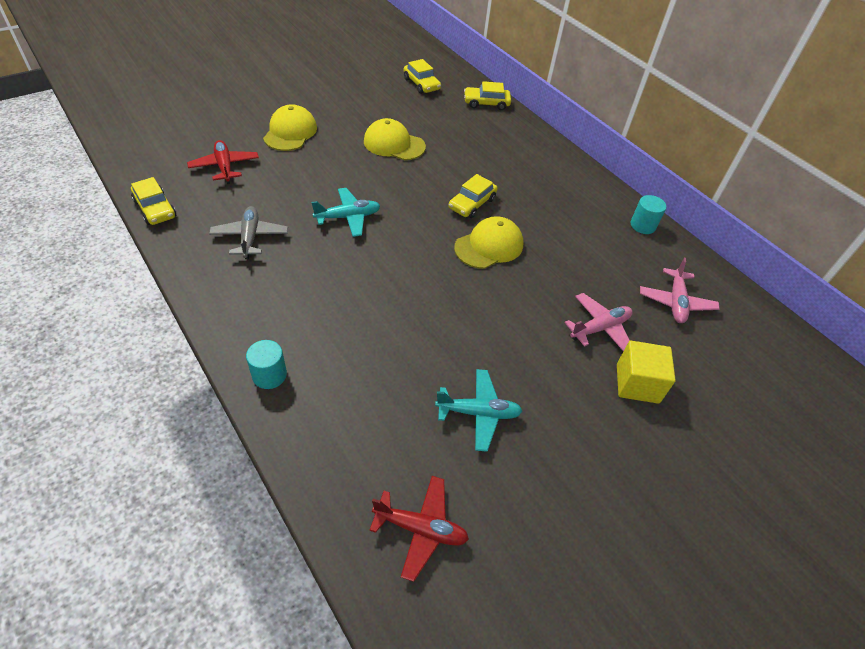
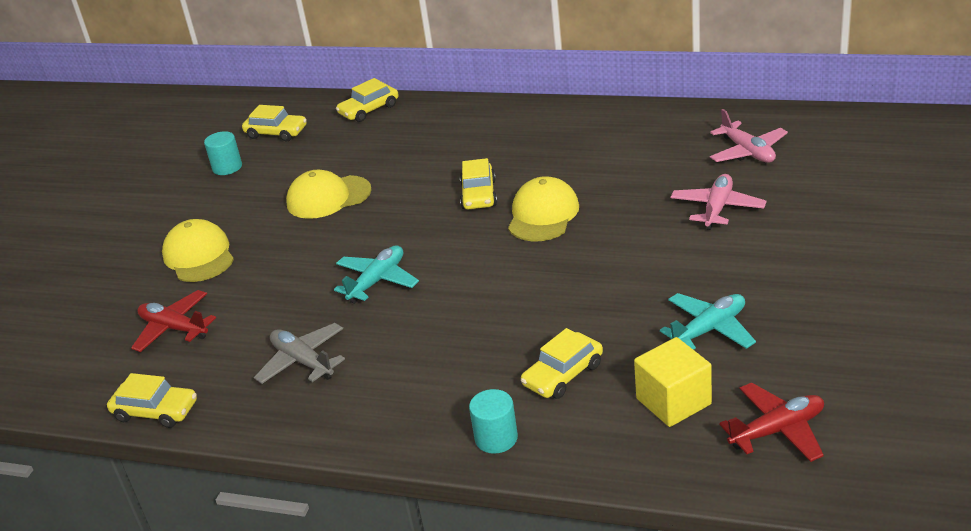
camera: 30 degrees left, 15 degrees down
(357, 366) = (563, 374): none -> yellow car
(637, 383) = (795, 224): yellow cube -> yellow cube (673, 401)
(643, 225) = (648, 116): turquoise cylinder -> turquoise cylinder (227, 167)

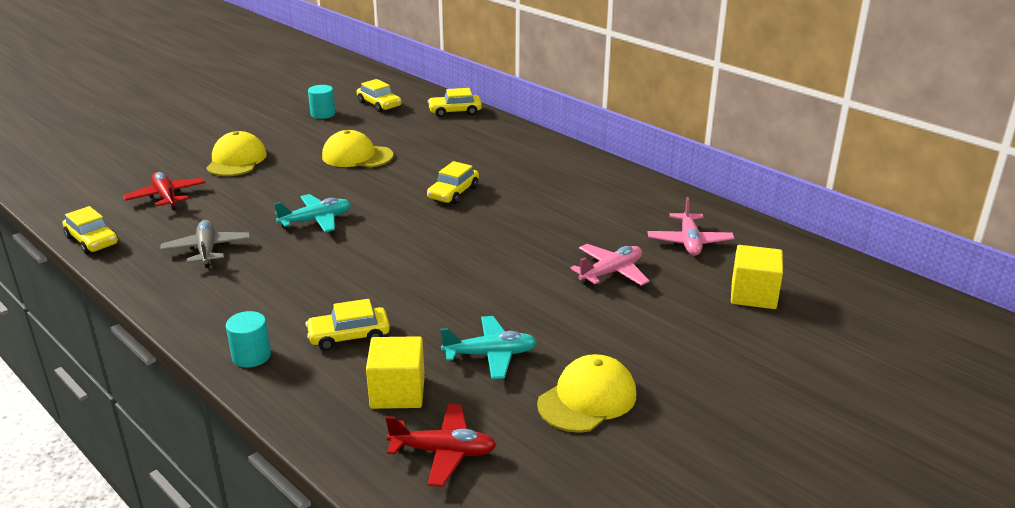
camera: 25 degrees right, 5 degrees down
(543, 215) = (478, 224): yellow cap -> yellow cap (587, 399)
(853, 177) = (753, 295): none -> yellow cube

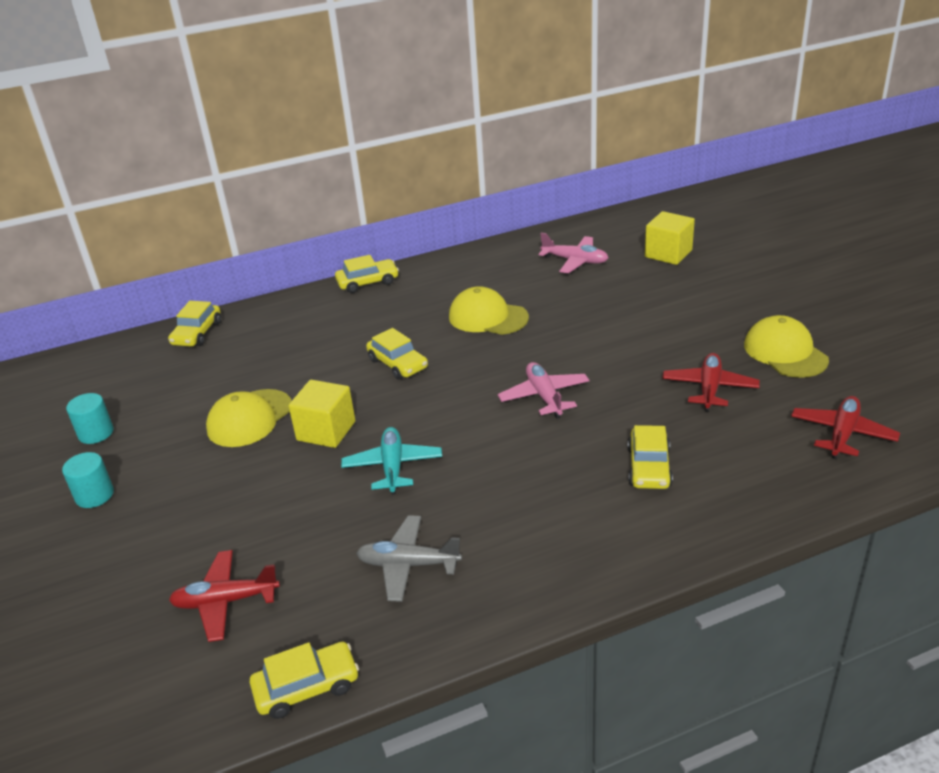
camera: 65 degrees left, 5 degrees up
(236, 160) = (167, 524): yellow cap -> yellow cap (488, 317)
(251, 356) = (662, 539): turquoise cylinder -> turquoise cylinder (94, 495)
(379, 104) = (116, 384): yellow car -> yellow car (368, 282)
(397, 392) = (752, 448): yellow cube -> yellow cube (326, 431)
(490, 355) = (709, 388): turquoise plane -> red plane
(611, 272) = (604, 305): pink plane -> pink plane (544, 396)

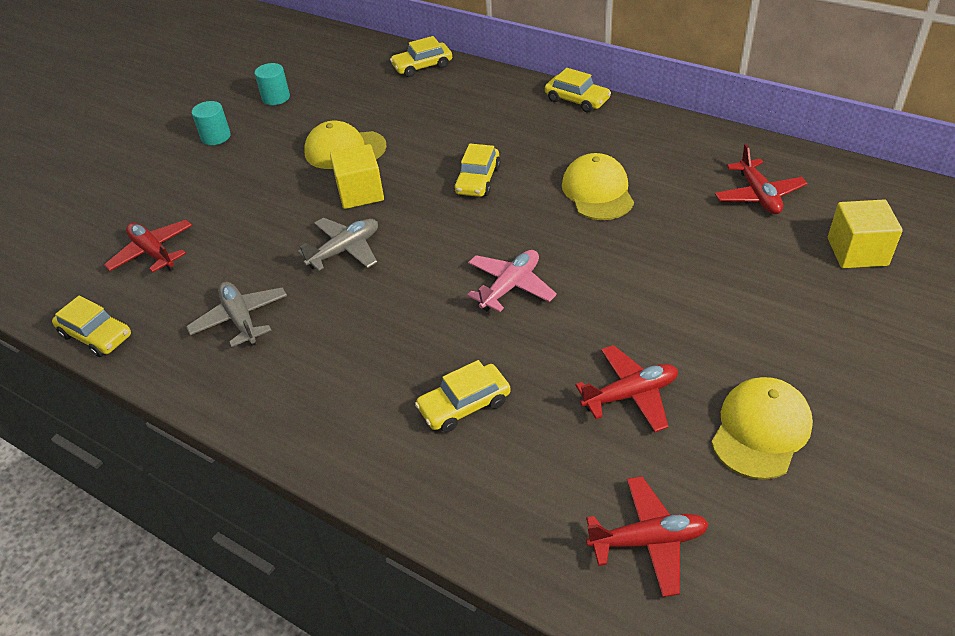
camera: 55 degrees right, 10 degrees up
(393, 466) = (345, 250): turquoise plane -> grey plane
(575, 261) = (758, 195): pink plane -> red plane

